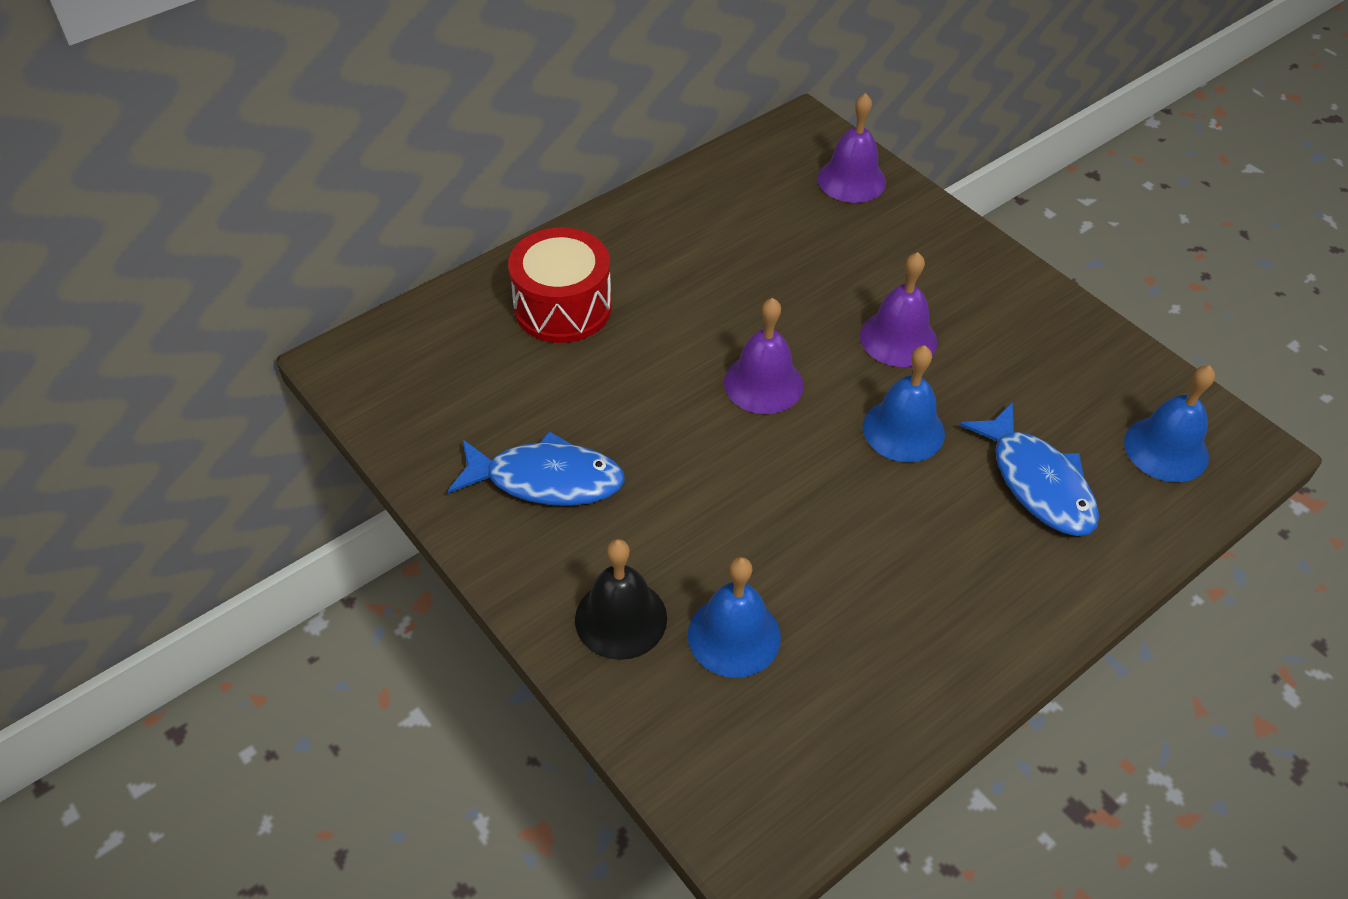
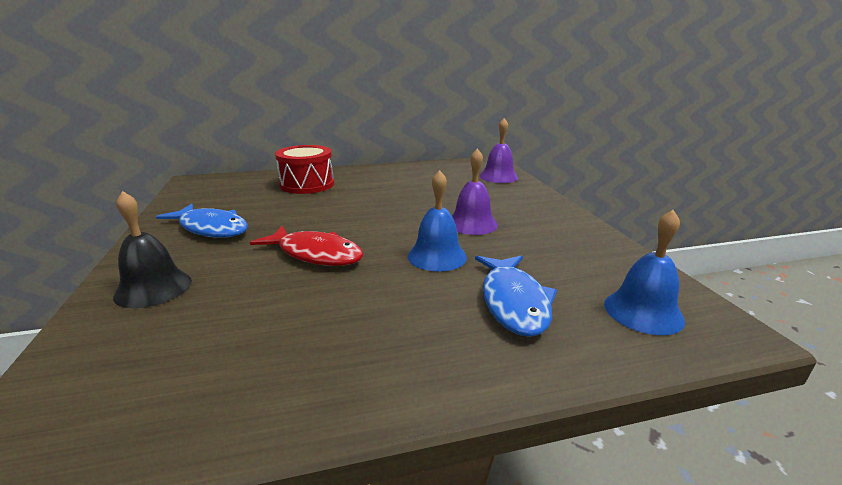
camera: 25 degrees right, 25 degrees down
(734, 635) = (202, 317): blue bell -> none
(752, 481) = (316, 254): none -> red fish
(763, 383) = (372, 223): purple bell -> none

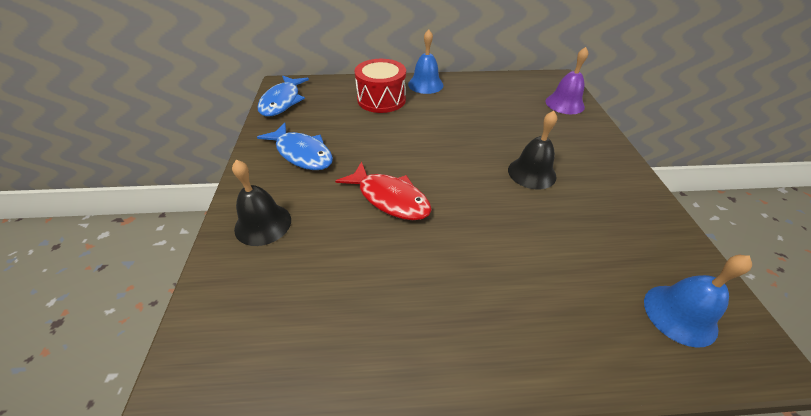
camera: 10 degrees right, 20 degrees up
(437, 256) = (496, 214): blue bell -> blue bell (425, 84)
(472, 223) = (532, 173): purple bell -> black bell
(513, 302) = (560, 284): blue fish -> blue fish (282, 101)

